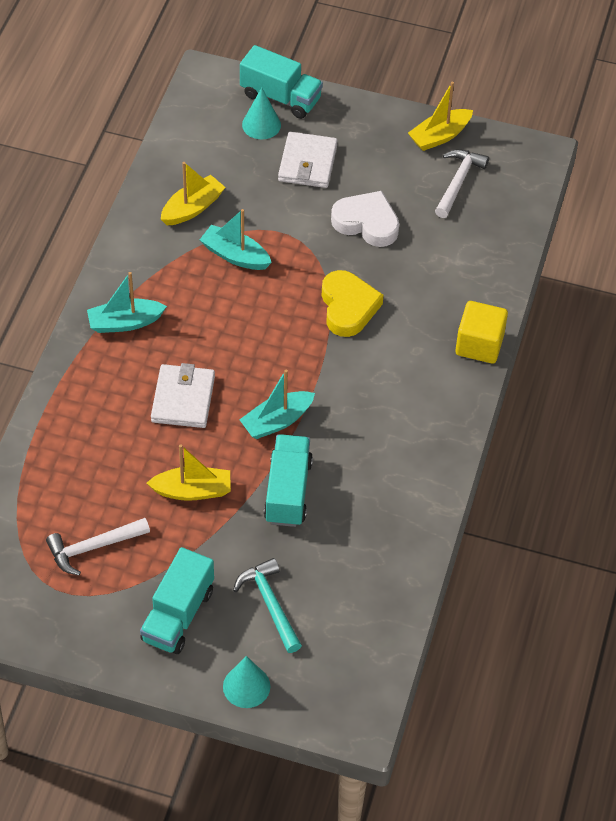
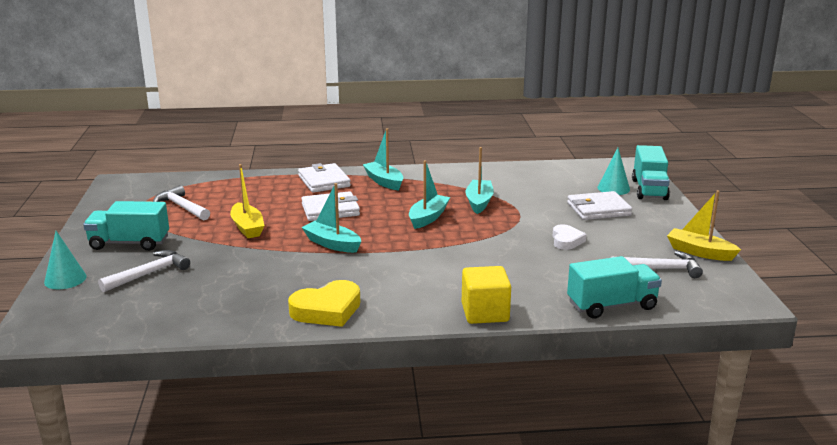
camera: 70 degrees right, 30 degrees down
(89, 382) = (324, 181): none -> white wallet
(192, 208) = (507, 182): yellow boat -> none
(252, 315) = (428, 218): none -> turquoise boat
(270, 604) = (149, 274): turquoise hammer -> white hammer
(288, 491) = (265, 260): turquoise truck -> turquoise truck (611, 305)
(348, 307) = (470, 249): yellow heart -> yellow heart (327, 310)
(366, 223) = (566, 240): white heart -> white heart, size x0.62

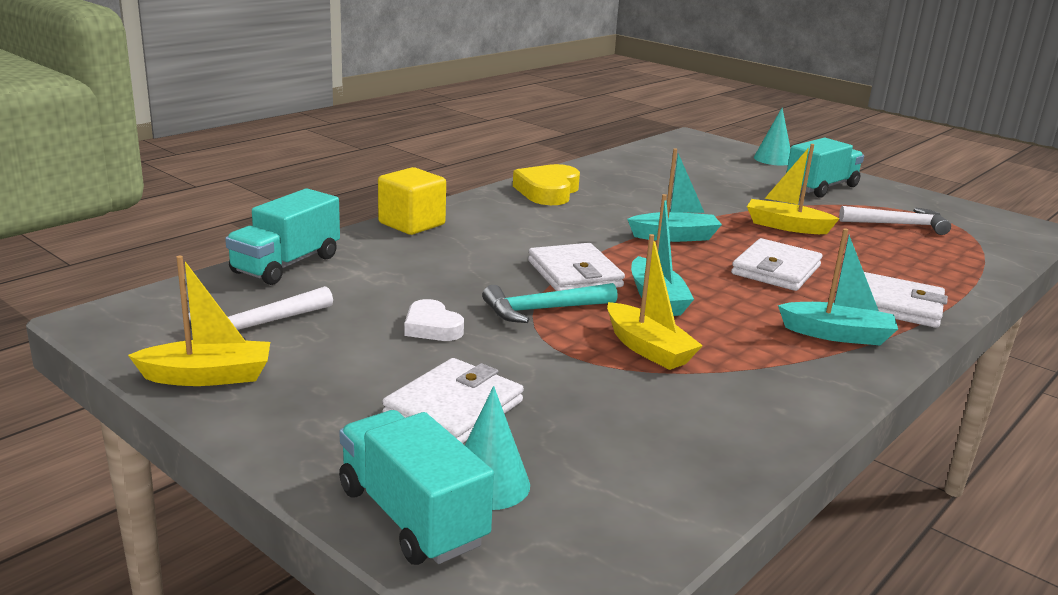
camera: 135 degrees right, 0 degrees up
(149, 274) = (736, 176): white hammer -> none
(443, 242) = (574, 274): none -> white wallet
(479, 202) = (648, 348): turquoise boat -> yellow boat
(496, 231) = (543, 310): none -> turquoise hammer

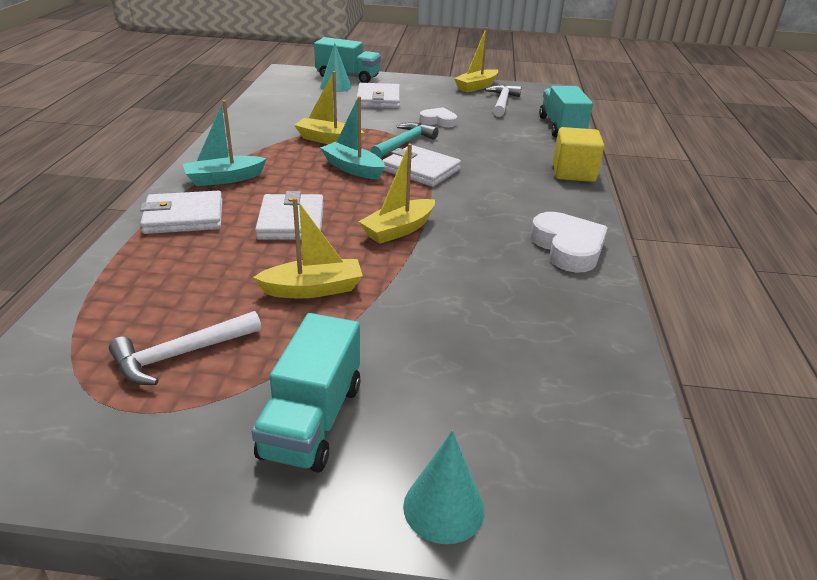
camera: 145 degrees right, 10 degrees up
(548, 191) = (568, 248): yellow heart -> white heart
(674, 237) = (398, 230): turquoise boat -> yellow boat

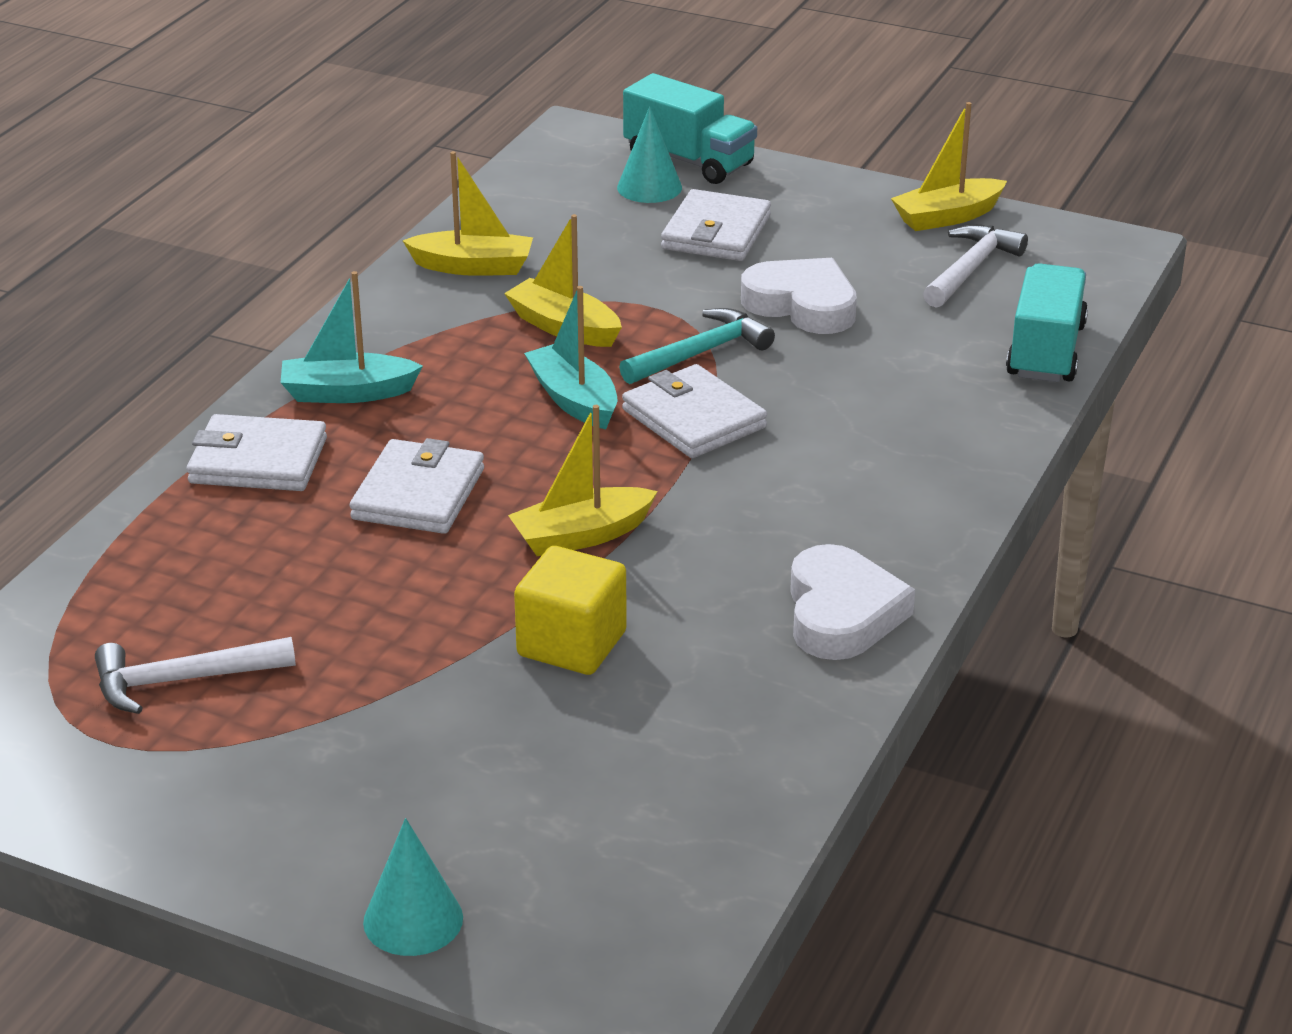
camera: 20 degrees right, 0 degrees up
(312, 420) = (310, 794): turquoise truck -> none
(313, 289) = (396, 616): yellow boat -> yellow boat (473, 267)
(438, 121) = (802, 305): white heart -> white heart, size x1.61
(573, 173) = (979, 464): yellow cube -> yellow cube (572, 644)

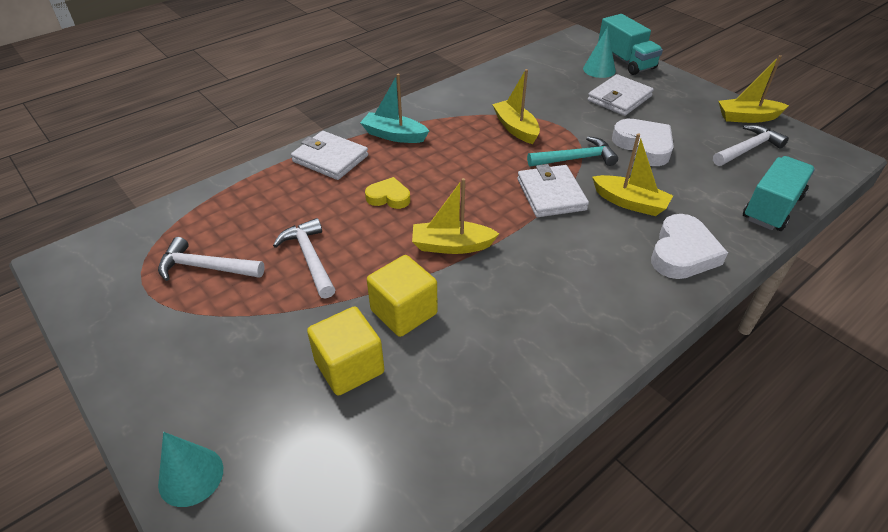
camera: 25 degrees right, 10 degrees up
(356, 617) = (310, 258): none -> white hammer
(418, 494) = (388, 197): white wallet -> yellow heart
(473, 267) = (492, 88): yellow boat -> yellow boat (630, 203)
(541, 733) = (349, 367): none -> yellow cube
(574, 400) = (496, 167): turquoise boat -> none
(842, 613) = (566, 344): white heart -> white heart (682, 253)

